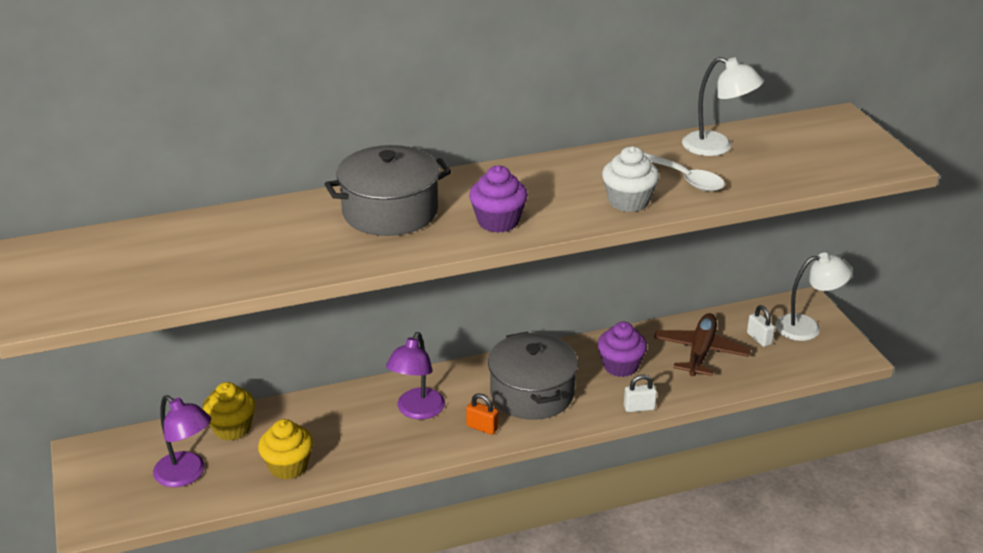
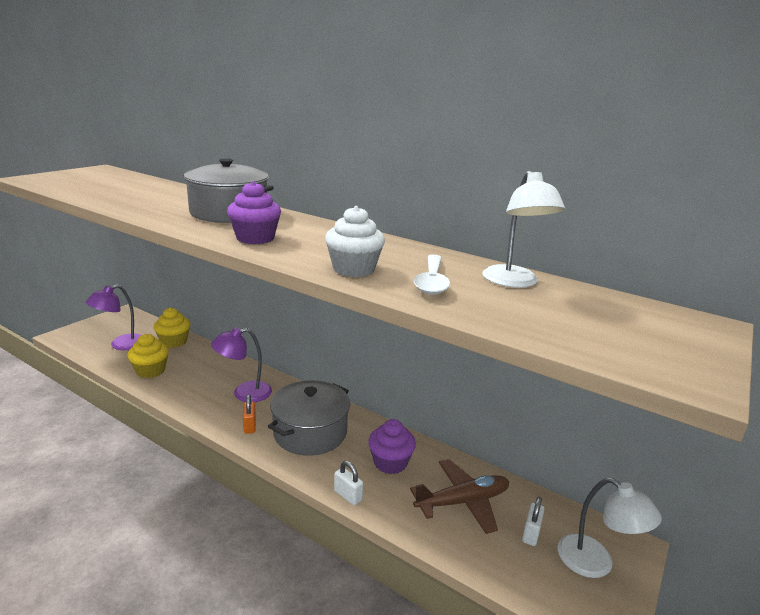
camera: 50 degrees right, 10 degrees down
(186, 475) = (121, 345): purple lamp -> purple lamp turned 45 degrees clockwise

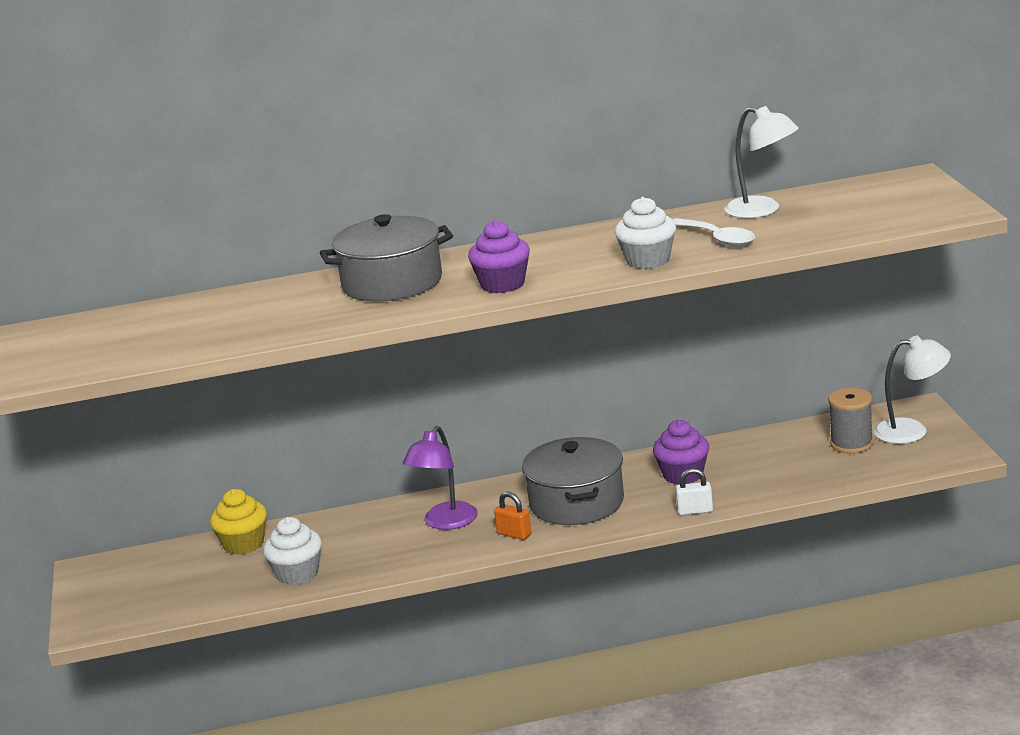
camera: 40 degrees left, 0 degrees up
(121, 345) = (189, 584): purple lamp -> none
(150, 371) = (297, 574): yellow cupcake -> white cupcake
(463, 501) = (779, 459): brown plane -> none
(531, 533) = (851, 444): white padlock -> grey spool

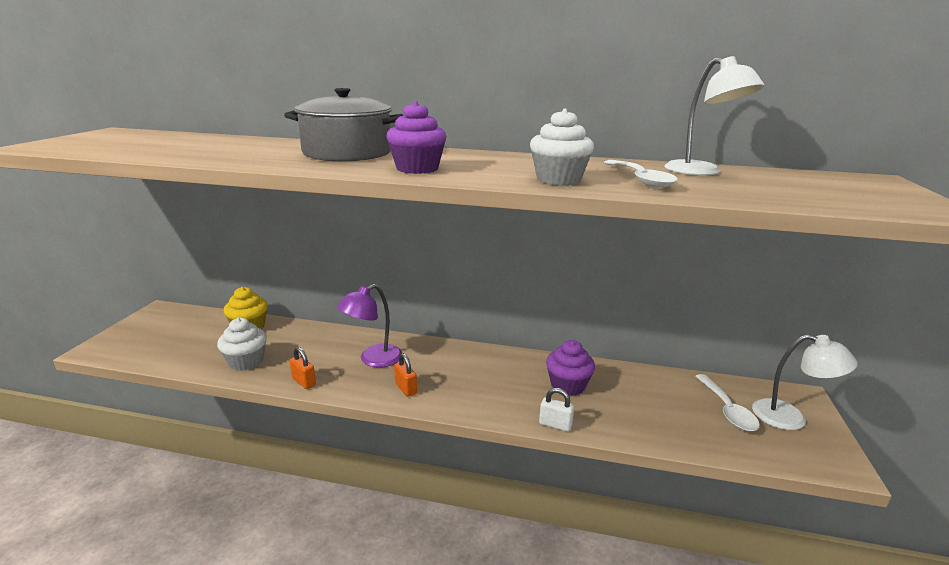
camera: 20 degrees right, 0 degrees up
(393, 567) = (304, 382): none -> orange padlock
(576, 503) = (472, 379): grey pot -> none
(851, 444) = (727, 410): grey spool -> white spoon

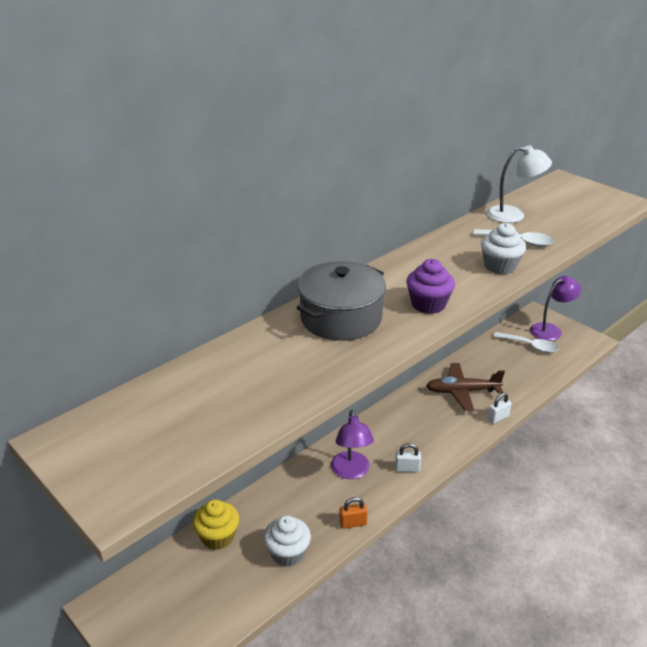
camera: 55 degrees left, 10 degrees up
(406, 388) = (407, 469): orange padlock -> white padlock
(568, 385) = (462, 391): purple cupcake -> brown plane
(790, 417) = (550, 330): white lamp -> purple lamp

